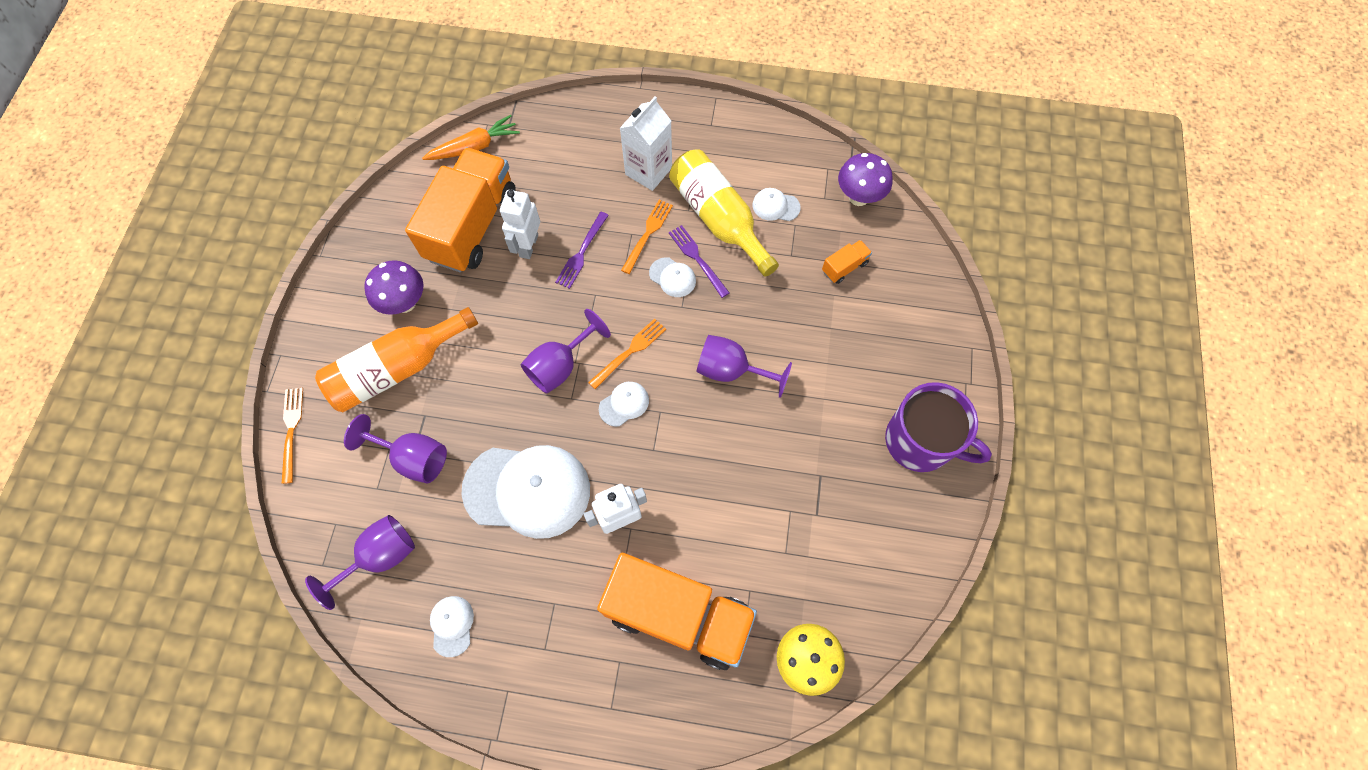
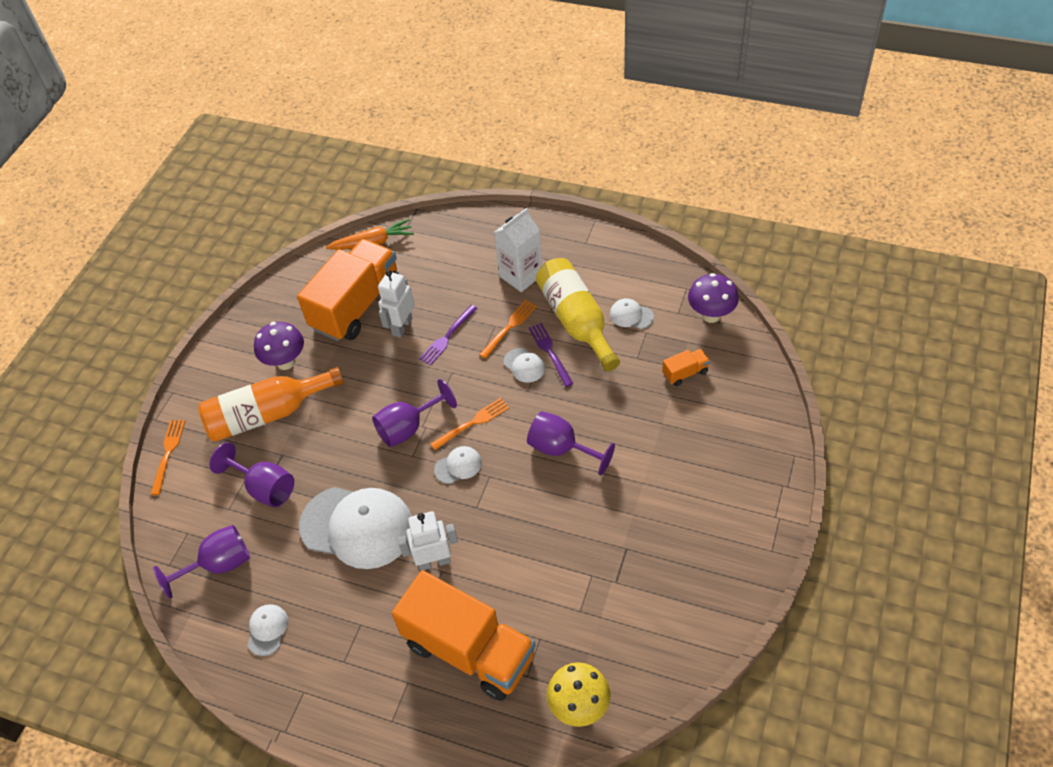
camera: 15 degrees right, 15 degrees down
(920, 441) = (728, 531): purple mug -> none

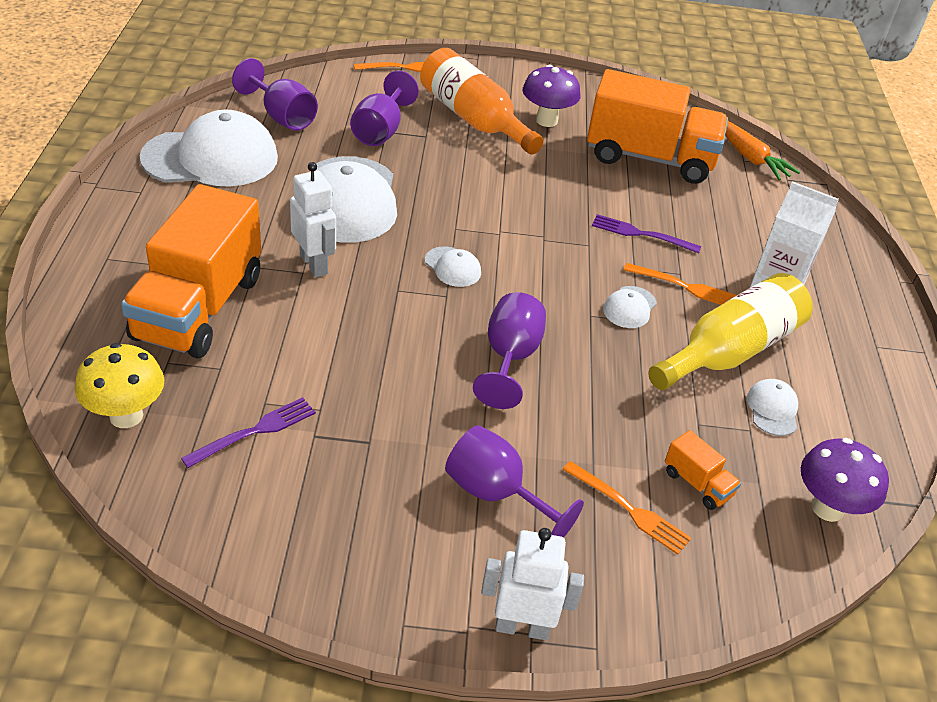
camera: 65 degrees right, 10 degrees down
(267, 630) = (211, 158): white cap -> white cap, size x2.31
(402, 326) = (637, 196): white robot -> white robot (522, 627)
(408, 428) = (493, 220): purple goblet -> purple goblet (496, 494)
(473, 423) = (520, 272): orange fork -> orange fork (629, 509)
(550, 352) = (663, 329): purple fork -> purple fork (255, 431)

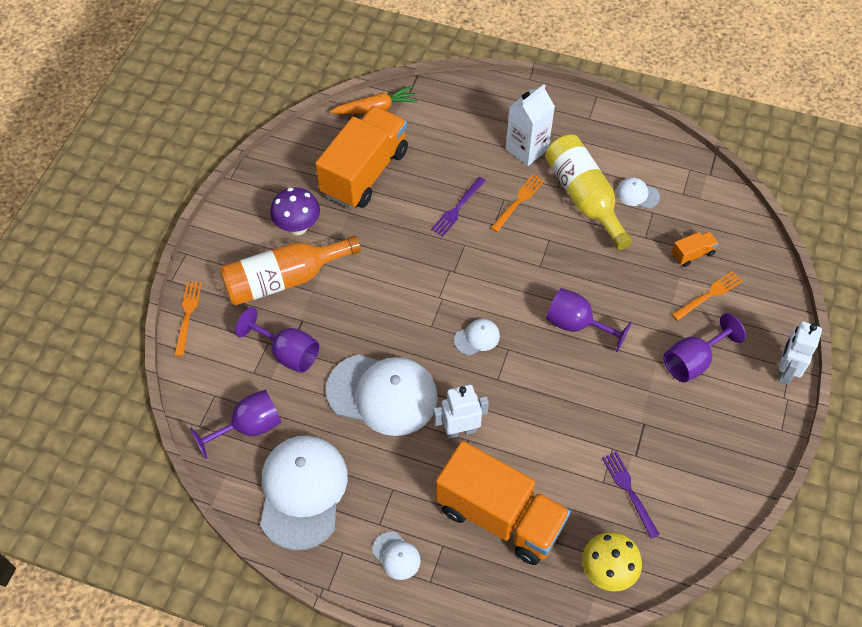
camera: 70 degrees left, 15 degrees up
(629, 307) = (535, 240): white cap -> white cap (396, 556)
(827, 508) = (714, 197): purple mushroom -> none

